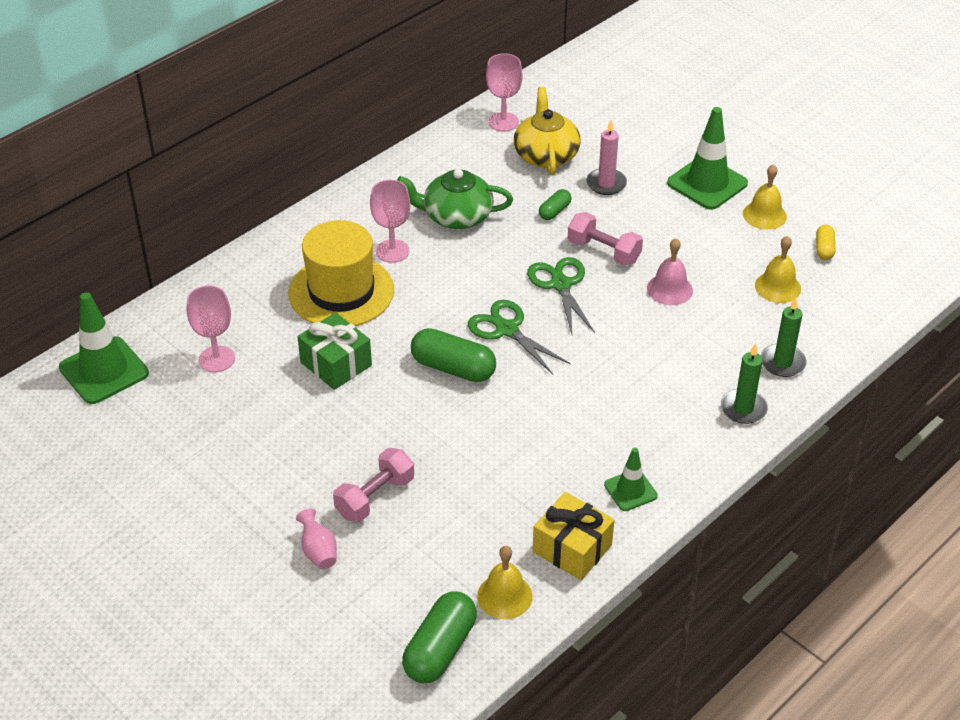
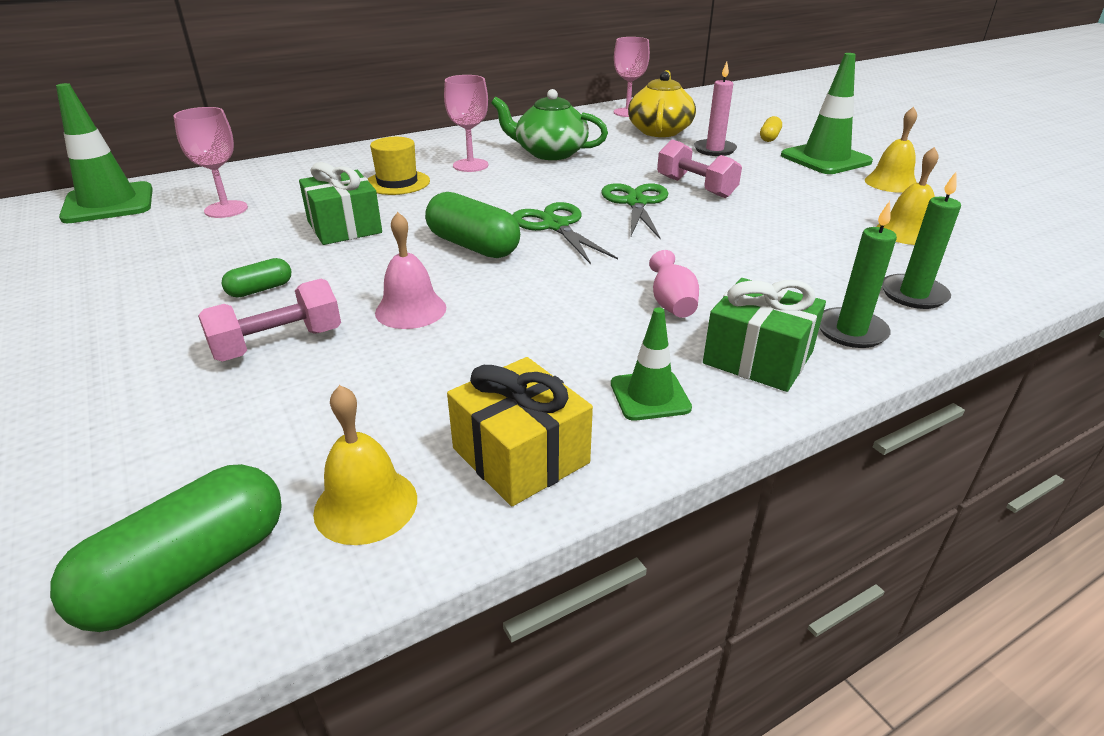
camera: 15 degrees right, 10 degrees down
(318, 551) = (145, 390): pink vase -> pink vase (672, 305)
(341, 291) = (397, 183): yellow hat -> yellow hat, size x0.56
(554, 211) = (653, 159): green capsule -> green capsule (260, 290)
(669, 289) = (766, 219): pink bell -> pink bell (410, 310)
(688, 445) = (758, 358): none -> green gift
(824, 249) = (967, 211): yellow capsule -> yellow capsule (769, 137)

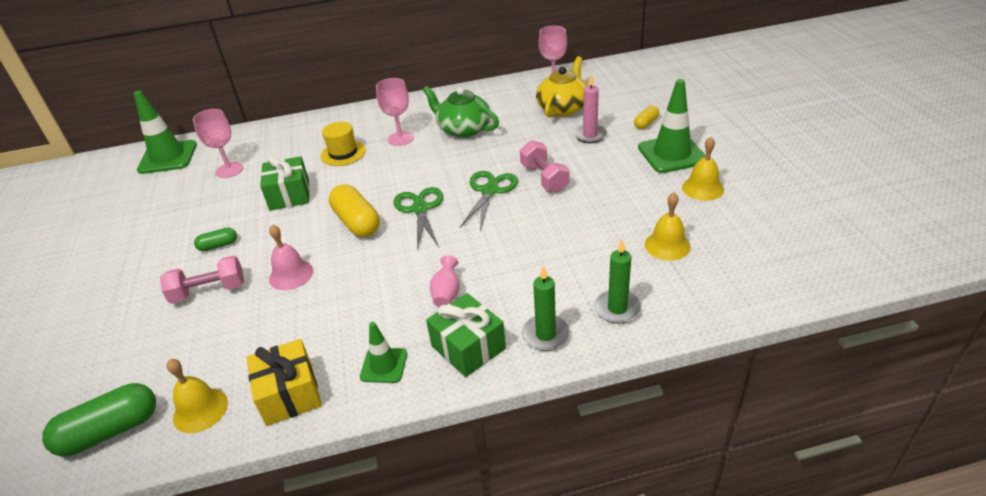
camera: 20 degrees right, 5 degrees up
(473, 246) = (357, 222): green capsule -> yellow capsule

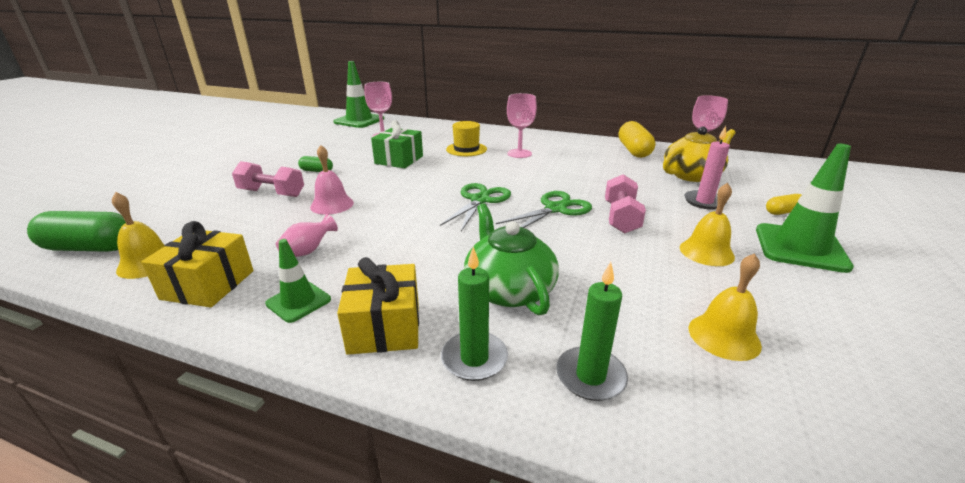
camera: 30 degrees right, 10 degrees down
(357, 222) = (421, 191): yellow capsule -> yellow capsule (634, 151)
(447, 294) = (424, 270): pink vase -> pink vase (308, 251)
(463, 129) = (578, 162): green teapot -> green teapot (508, 289)
(468, 347) = (384, 326): green gift -> yellow gift
(702, 188) = (825, 295): yellow bell -> yellow bell (706, 252)

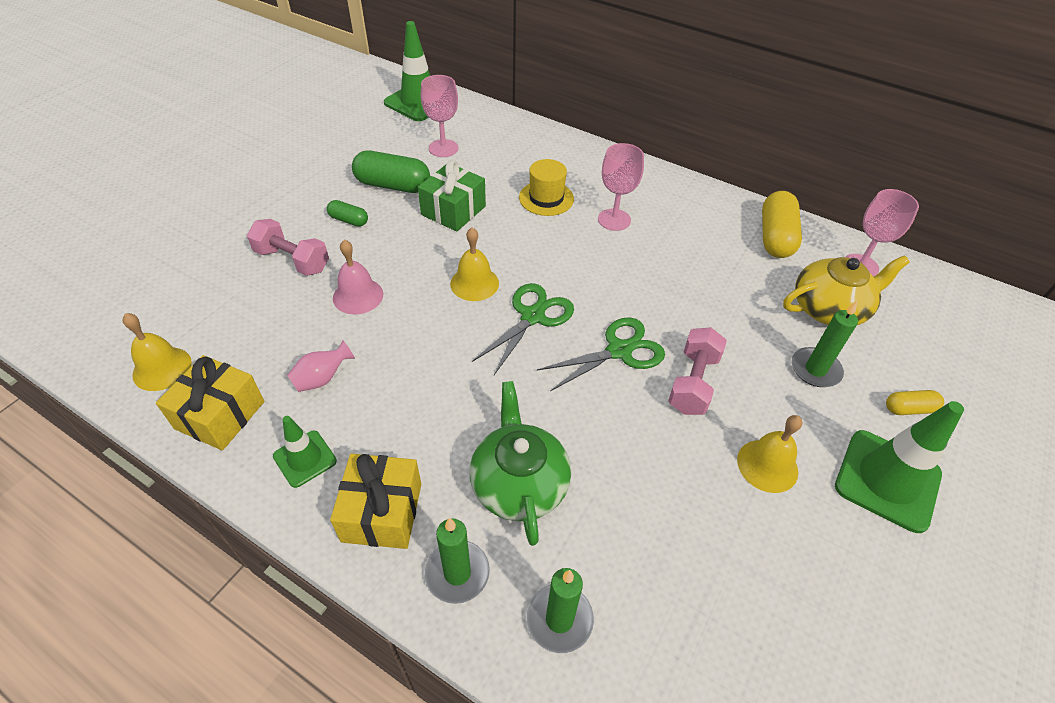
camera: 10 degrees right, 20 degrees up
(90, 248) = (105, 331): green capsule -> green capsule (393, 185)
(704, 202) = (815, 369): pink candle -> green candle
(724, 336) = (716, 598): yellow bell -> yellow bell (474, 283)

